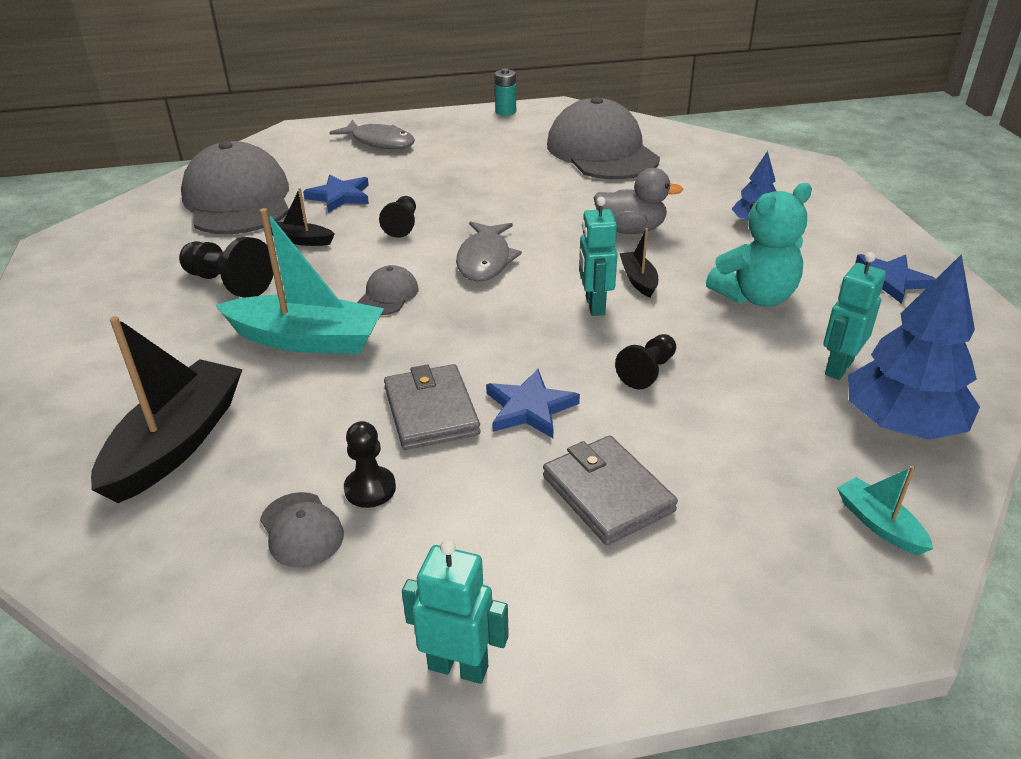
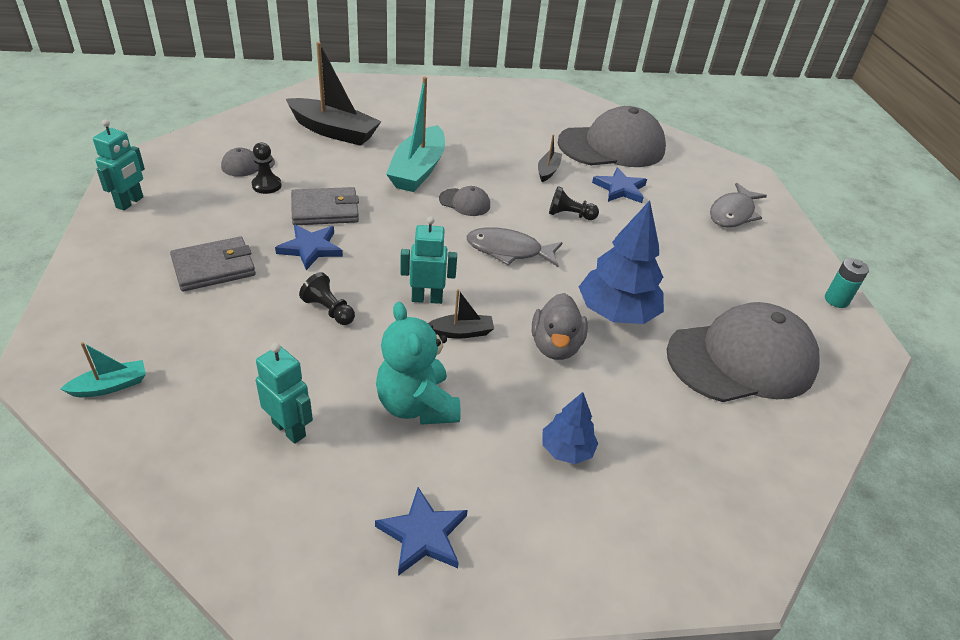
camera: 90 degrees right, 5 degrees up
(229, 283) = (492, 144): black pawn -> none
(901, 424) = (198, 444): blue tree -> blue tree (616, 313)

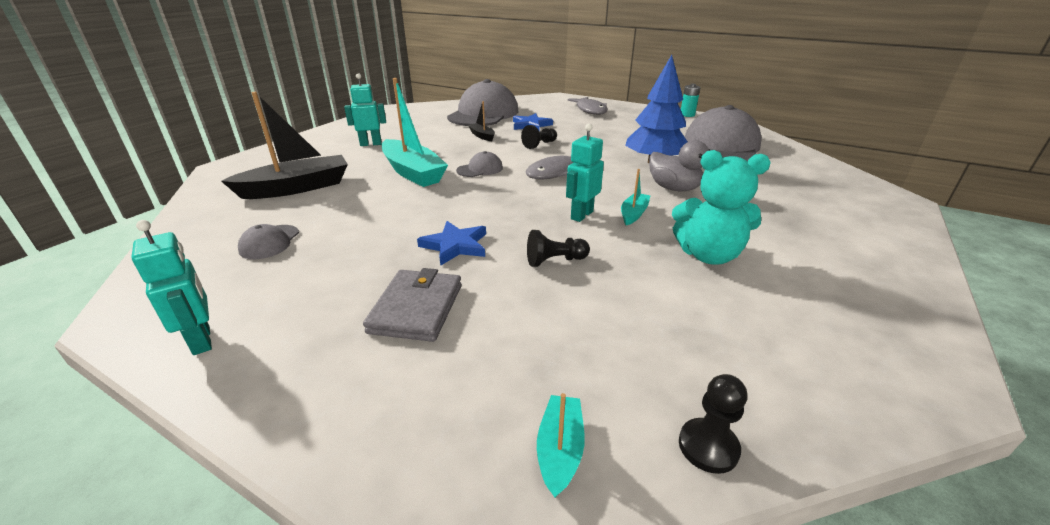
camera: 50 degrees left, 10 degrees down
(266, 185) = (323, 241): black pawn -> black pawn (708, 447)
(289, 429) = (708, 327): turquoise robot -> turquoise robot (371, 144)
(325, 210) = (408, 223): grey wallet -> none
(423, 534) = (860, 294): blue star -> none
(461, 332) = (633, 214): black boat -> turquoise boat
(566, 450) = (781, 215): blue tree -> none

